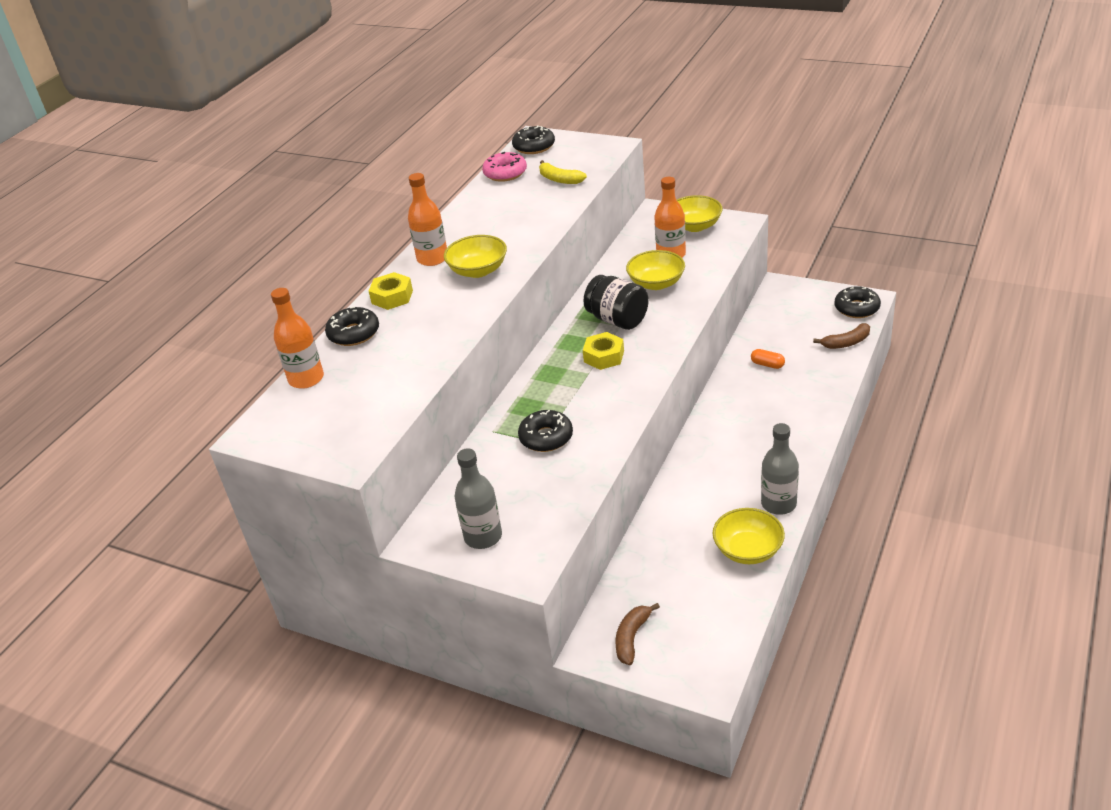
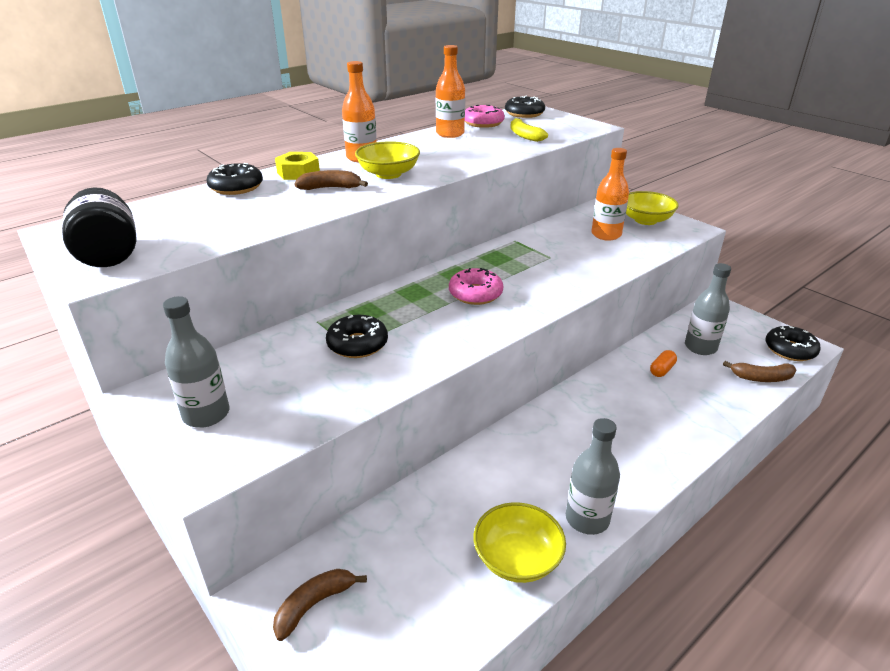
camera: 20 degrees right, 5 degrees down
(306, 379) = (157, 206): orange bottle -> orange bottle (450, 134)
(442, 304) = (330, 188): none -> brown banana
(604, 356) = (475, 294): yellow nut -> pink donut
(617, 320) = (514, 269): black jar -> black jar (108, 254)
(656, 283) = (574, 252): yellow bowl -> none
(767, 364) = (662, 370): orange capsule -> orange capsule turned 75 degrees clockwise
(787, 332) = (700, 347): none -> grey bottle

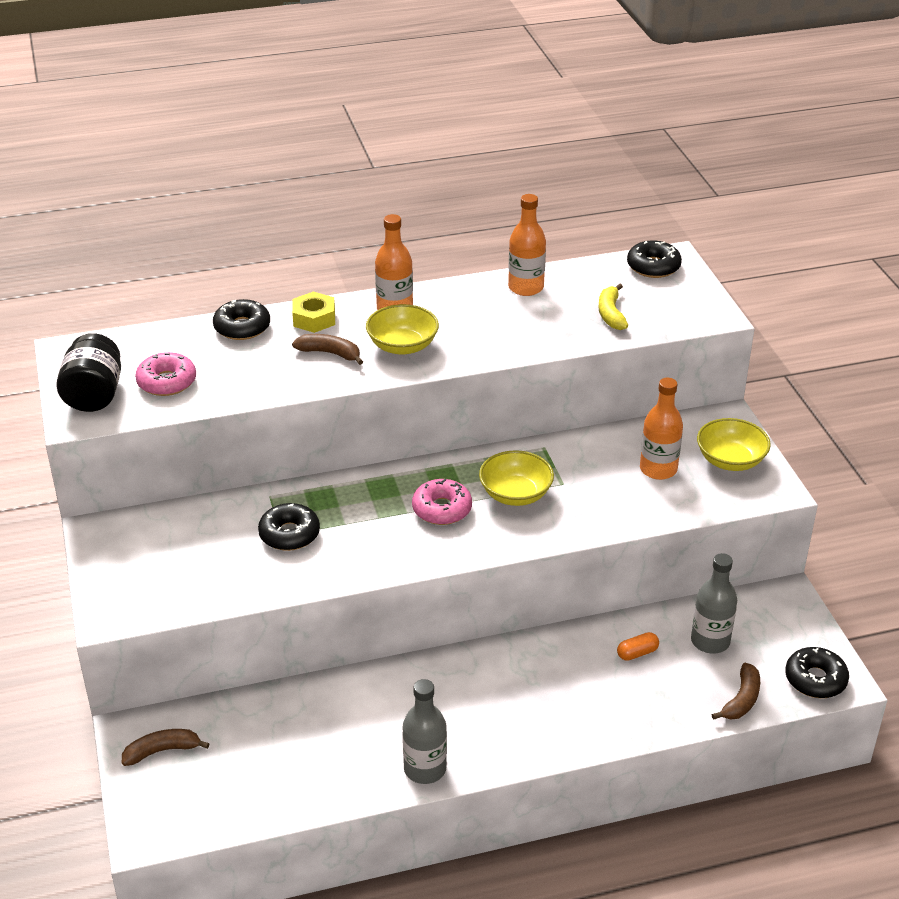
camera: 25 degrees right, 5 degrees up
(206, 414) = (129, 565): grey bottle -> none
(483, 123) = (583, 275): pink donut -> pink donut (167, 382)
(517, 558) = (339, 777): yellow bowl -> yellow bowl (515, 494)
(761, 378) = (741, 700): brown banana -> brown banana turned 90 degrees counterclockwise

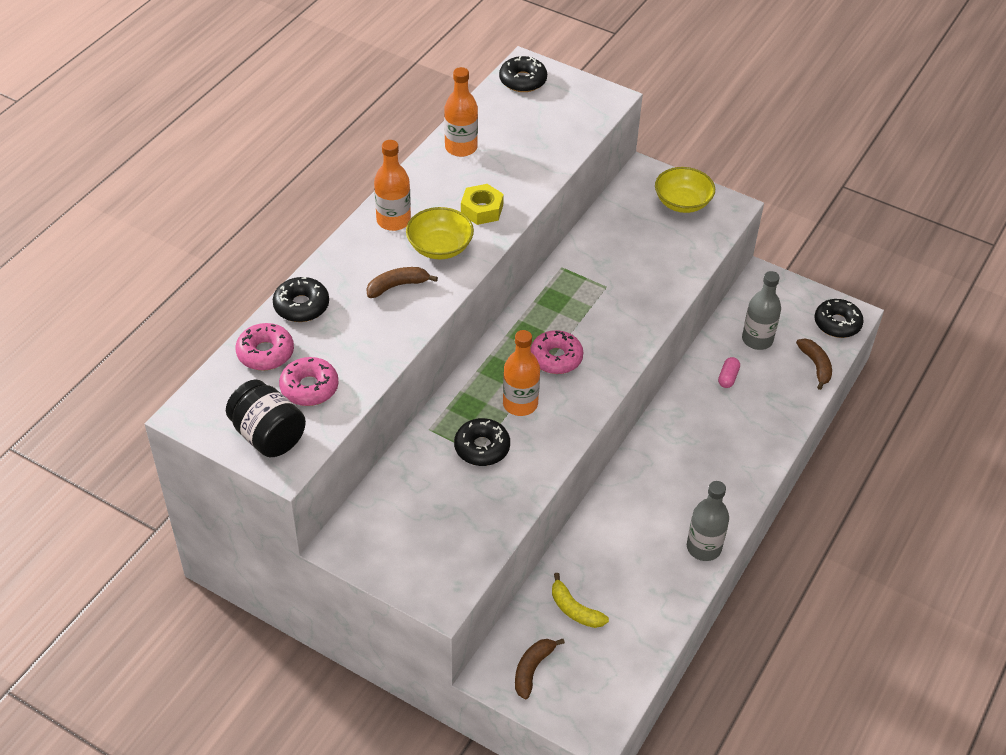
camera: 45 degrees left, 10 degrees up
(172, 342) = (265, 353): none -> pink donut
(314, 318) = (345, 265): yellow nut -> yellow nut (482, 209)
(515, 494) = (587, 314): yellow bowl -> none
(611, 314) = (544, 135): yellow banana -> yellow banana (574, 609)
(637, 653) = (728, 377): orange capsule -> pink capsule
(658, 469) = (649, 237): orange bottle -> orange bottle (520, 404)

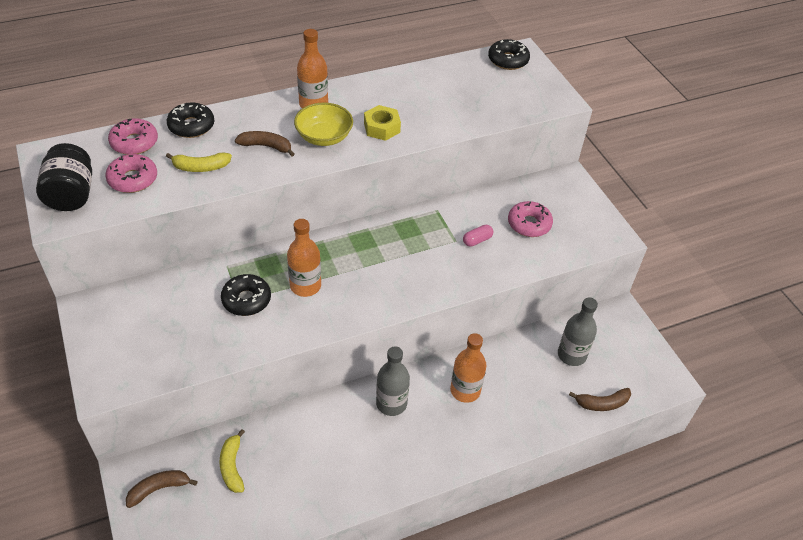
camera: 35 degrees right, 0 degrees up
(360, 340) = (201, 167): none -> yellow banana
(461, 147) = (414, 82): orange bottle -> orange bottle (465, 390)
(556, 358) = (365, 269): pink donut -> pink donut (529, 224)
(682, 202) = (577, 213): yellow bowl -> none
(703, 547) = (372, 486): grey bottle -> grey bottle (391, 403)
(728, 377) = (519, 369): pink capsule -> pink capsule (477, 240)
(816, 366) = (602, 403): brown banana -> brown banana turned 60 degrees clockwise
(837, 323) = (652, 381): black donut -> none

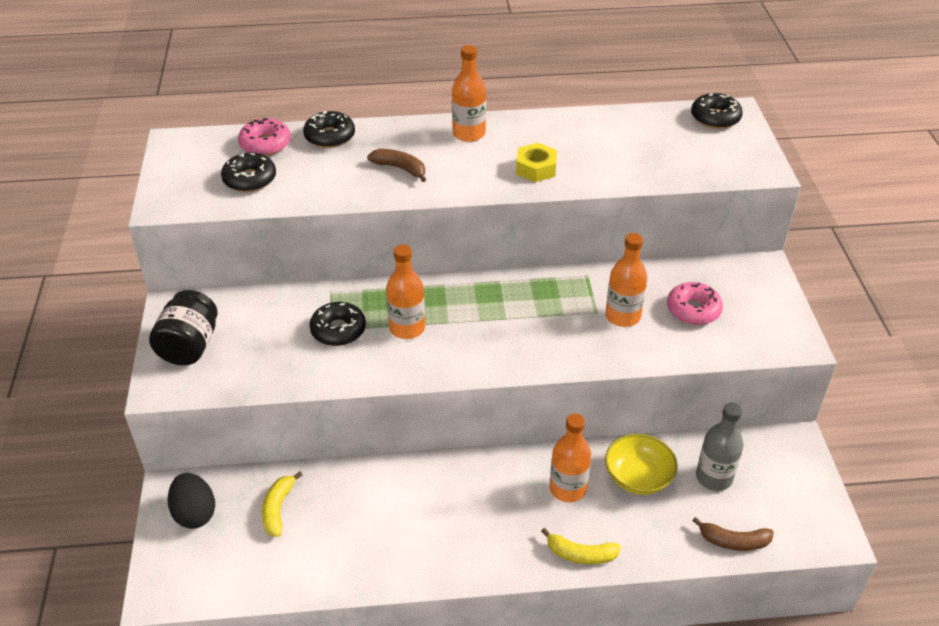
camera: 20 degrees right, 5 degrees down
(71, 194) = (184, 184): black jar -> black jar (189, 346)
(133, 179) = (250, 179): pink donut -> black donut
(159, 489) = (195, 513): brown banana -> black egg
(201, 167) = (323, 178): yellow banana -> yellow banana (580, 554)
(324, 137) = (467, 168): yellow bowl -> yellow bowl (638, 477)
(391, 403) = (476, 483): grey bottle -> none
(477, 240) = (622, 316): pink capsule -> orange bottle

